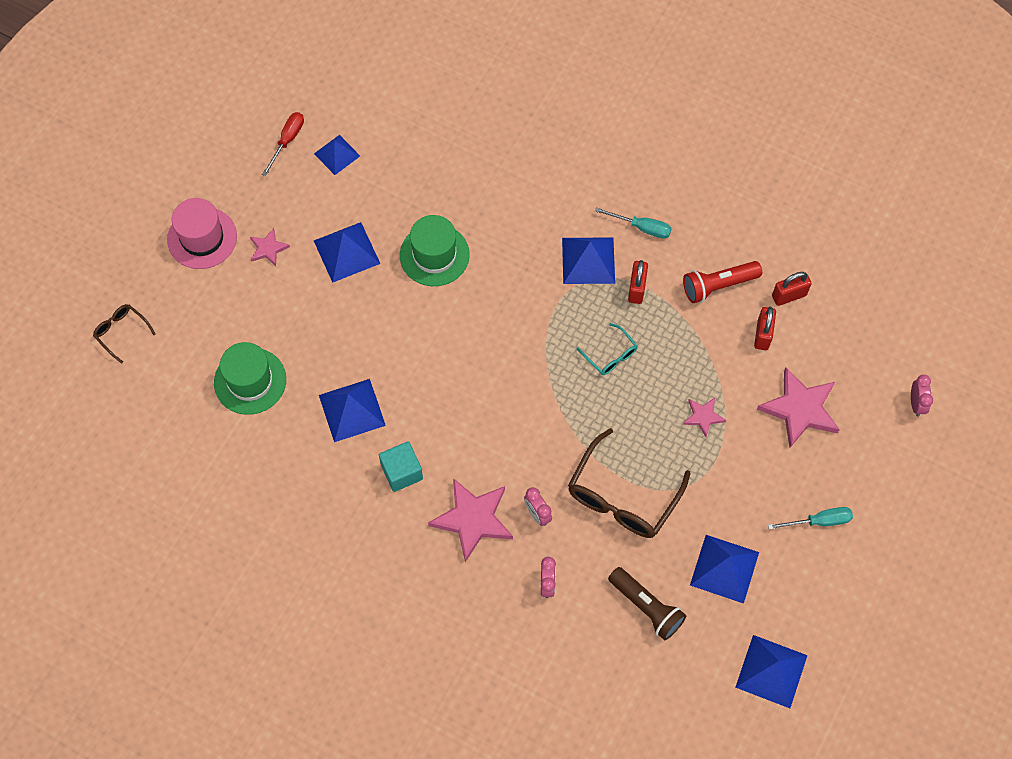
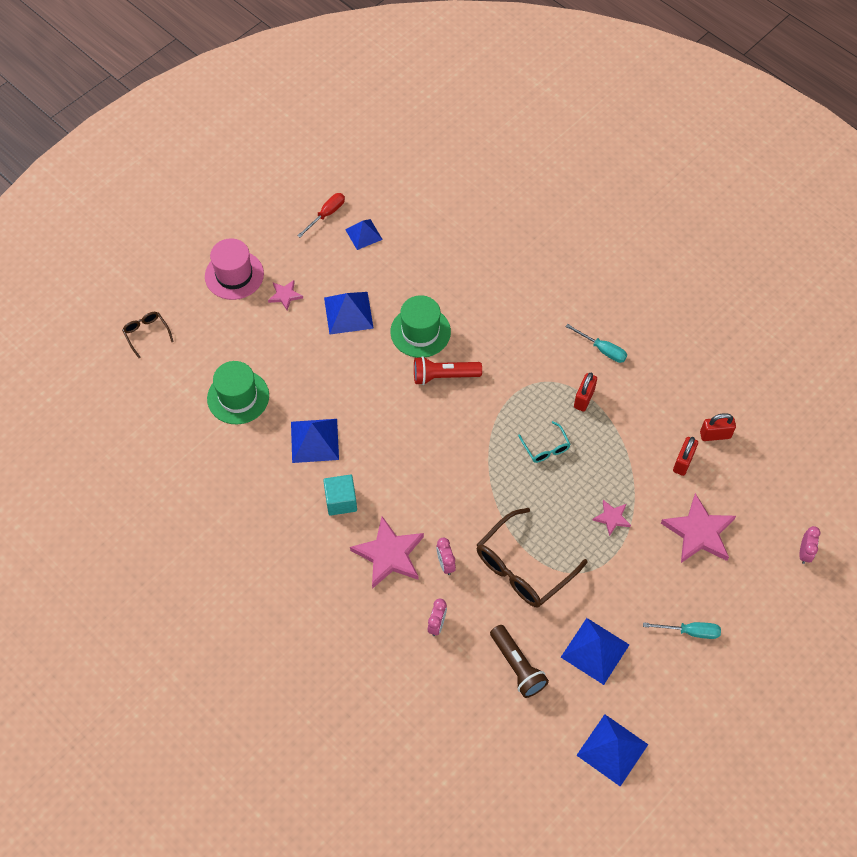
camera: 15 degrees right, 5 degrees down
(588, 260) = (549, 366): blue pyramid -> none
(718, 286) = (655, 412): red flashlight -> red flashlight (444, 376)

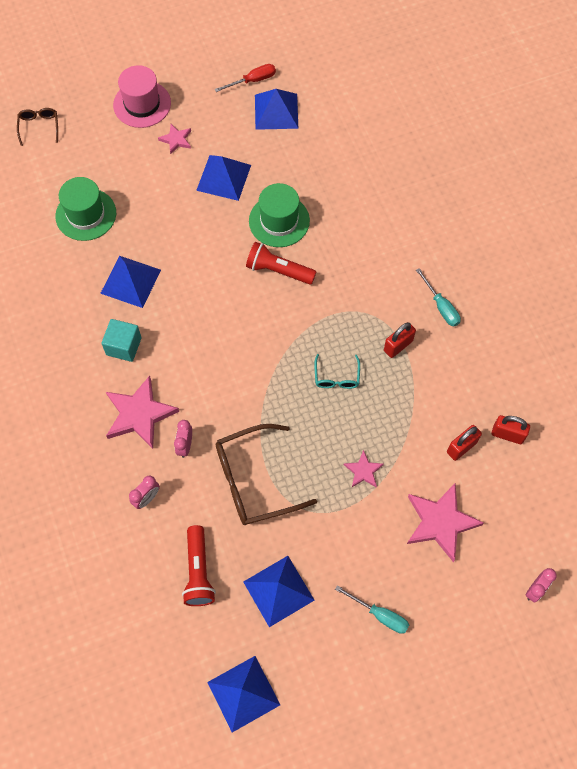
camera: 25 degrees right, 5 degrees up
(363, 234) = (276, 111): blue pyramid -> blue pyramid, size x1.51
(517, 666) = (198, 571): brown flashlight -> red flashlight

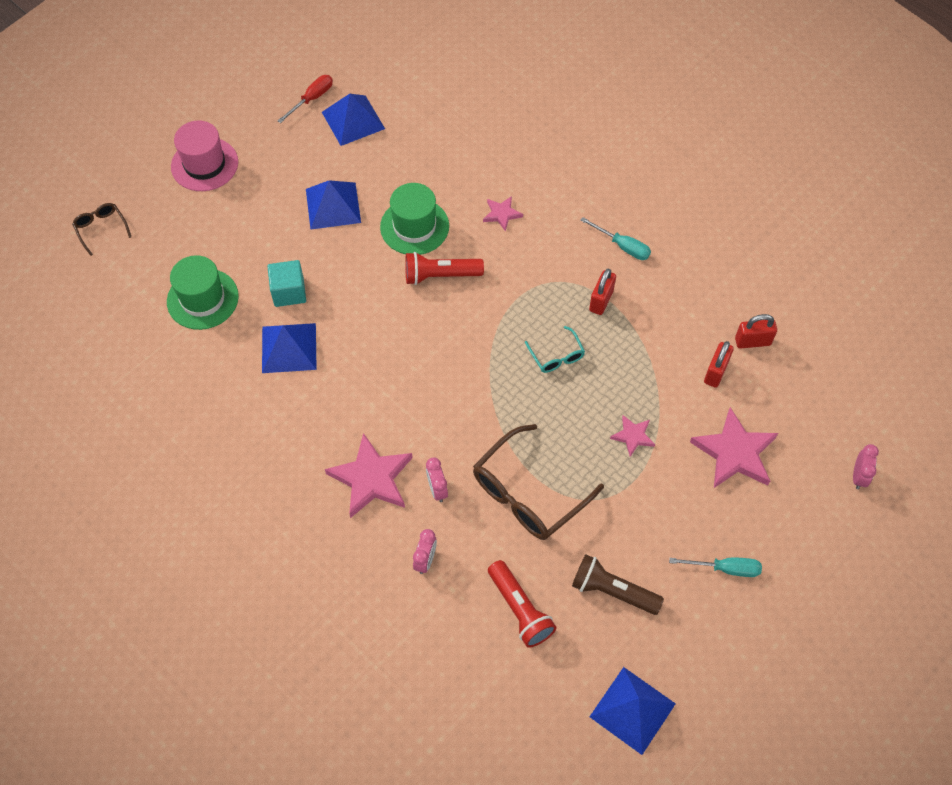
camera: 25 degrees left, 5 degrees down
(124, 346) = (317, 416): turquoise cube -> turquoise cube (289, 292)
(176, 140) = (261, 187): pink star -> pink star (502, 214)
(278, 590) = (612, 591): blue pyramid -> brown flashlight

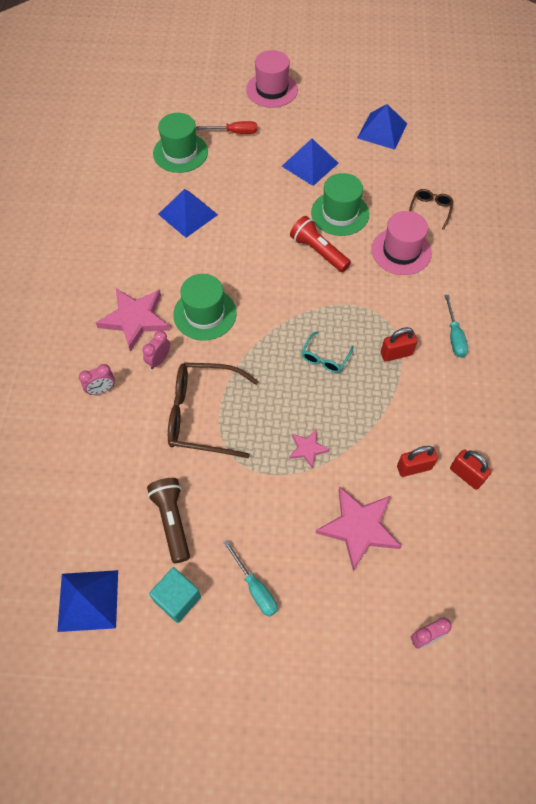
camera: 50 degrees right, 0 degrees up
(101, 229) = (181, 79): brown glasses -> brown glasses (430, 210)
(289, 292) = (226, 187): turquoise cube -> turquoise cube (177, 599)
(312, 99) = (374, 102): red screwdriver -> red screwdriver (235, 132)
(421, 416) = (205, 314): none -> green hat
(502, 214) = (401, 251): pink star -> pink hat
(520, 609) = (110, 471): red flashlight -> none

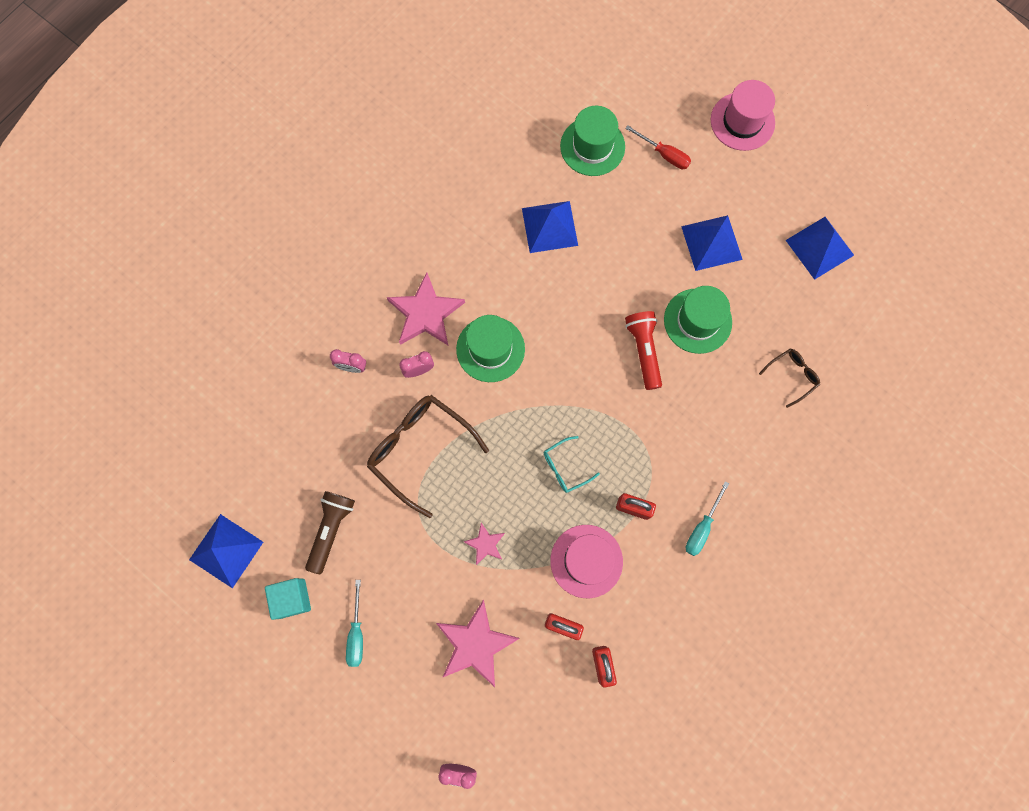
camera: 35 degrees right, 15 degrees up
(401, 251) = (724, 403): pink hat -> pink hat (586, 561)

